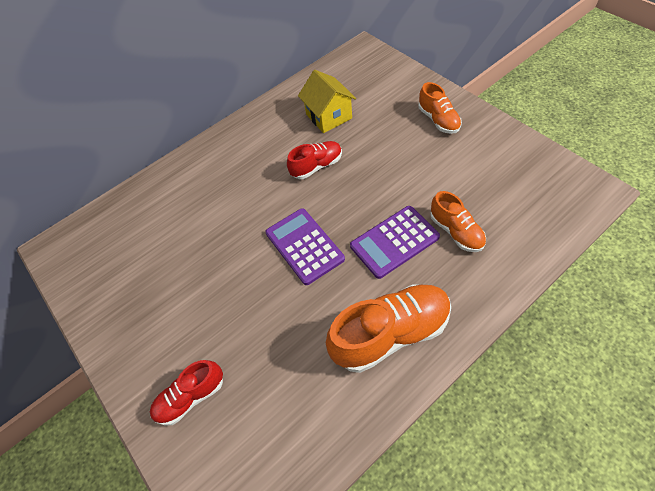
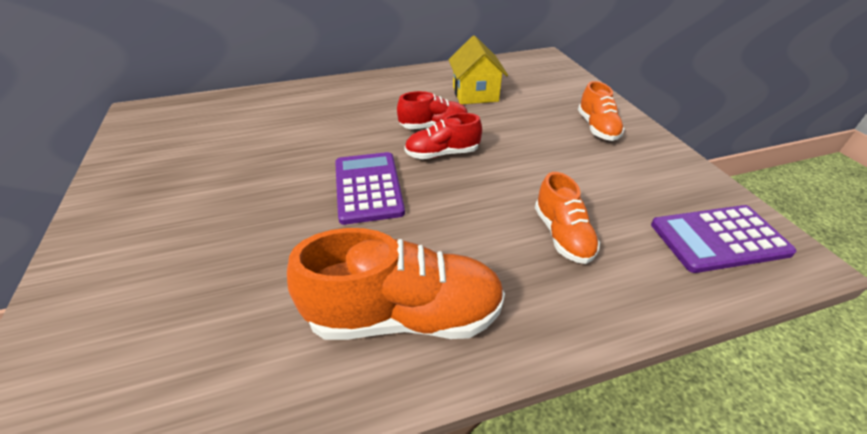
camera: 15 degrees right, 15 degrees down
(191, 397) = (120, 285): red shoe -> red shoe (442, 154)
(394, 242) = (475, 218): purple calculator -> purple calculator (719, 239)

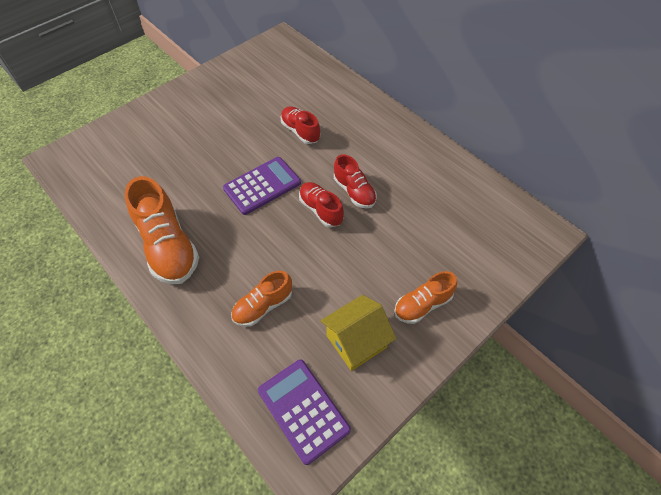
camera: 65 degrees right, 15 degrees up
(311, 137) = (300, 131): none -> red shoe
(475, 94) = (425, 200): yellow house -> yellow house (356, 341)

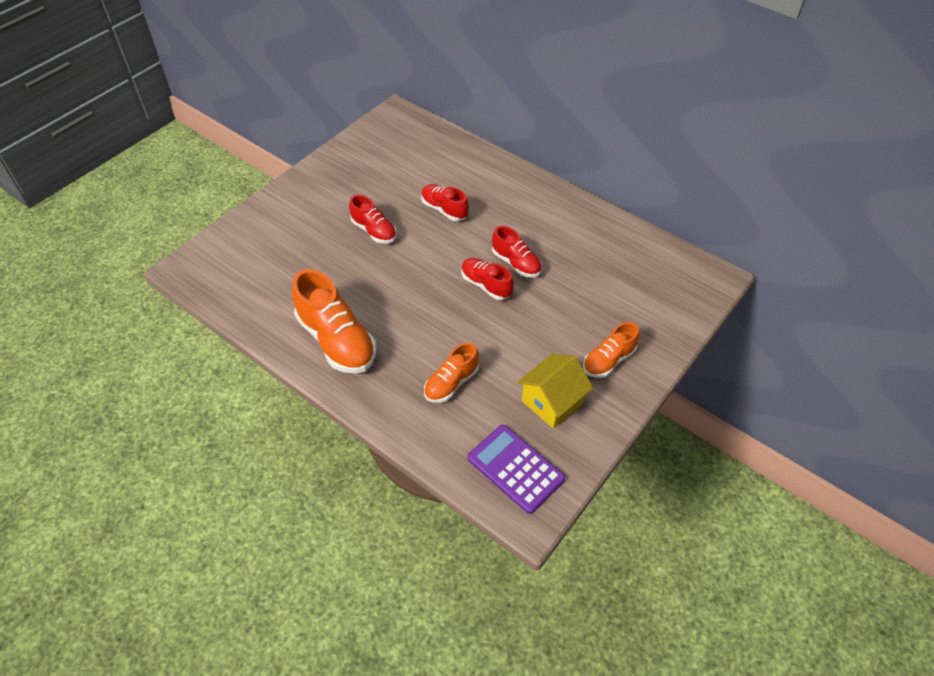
camera: 10 degrees left, 5 degrees down
(232, 144) = (374, 231): none -> red shoe
(262, 186) = (418, 269): purple calculator -> none

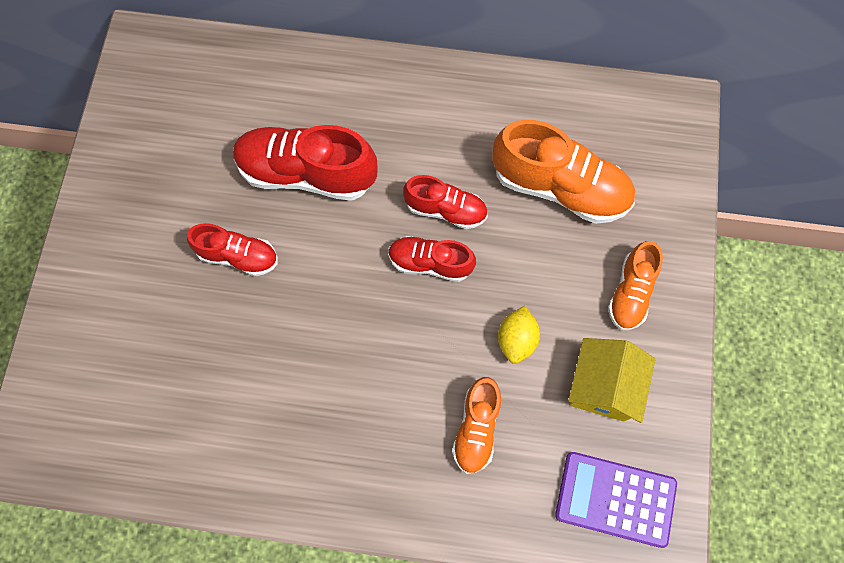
camera: 30 degrees left, 20 degrees up
(336, 340) = (301, 449): orange shoe -> orange shoe (560, 187)
(444, 209) = (307, 173): red shoe -> red shoe, size x1.72
(512, 349) = (516, 339): none -> yellow lemon

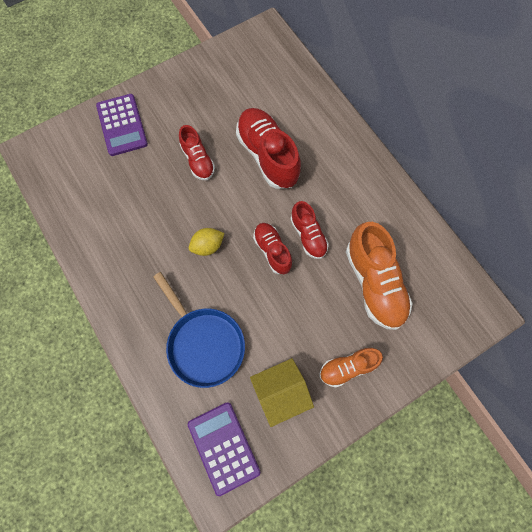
camera: 50 degrees right, 0 degrees up
(101, 309) = (122, 125): none -> purple calculator
(476, 428) = (203, 343): orange shoe -> blue pan
(516, 339) = (268, 327): yellow lemon -> yellow lemon (207, 246)

